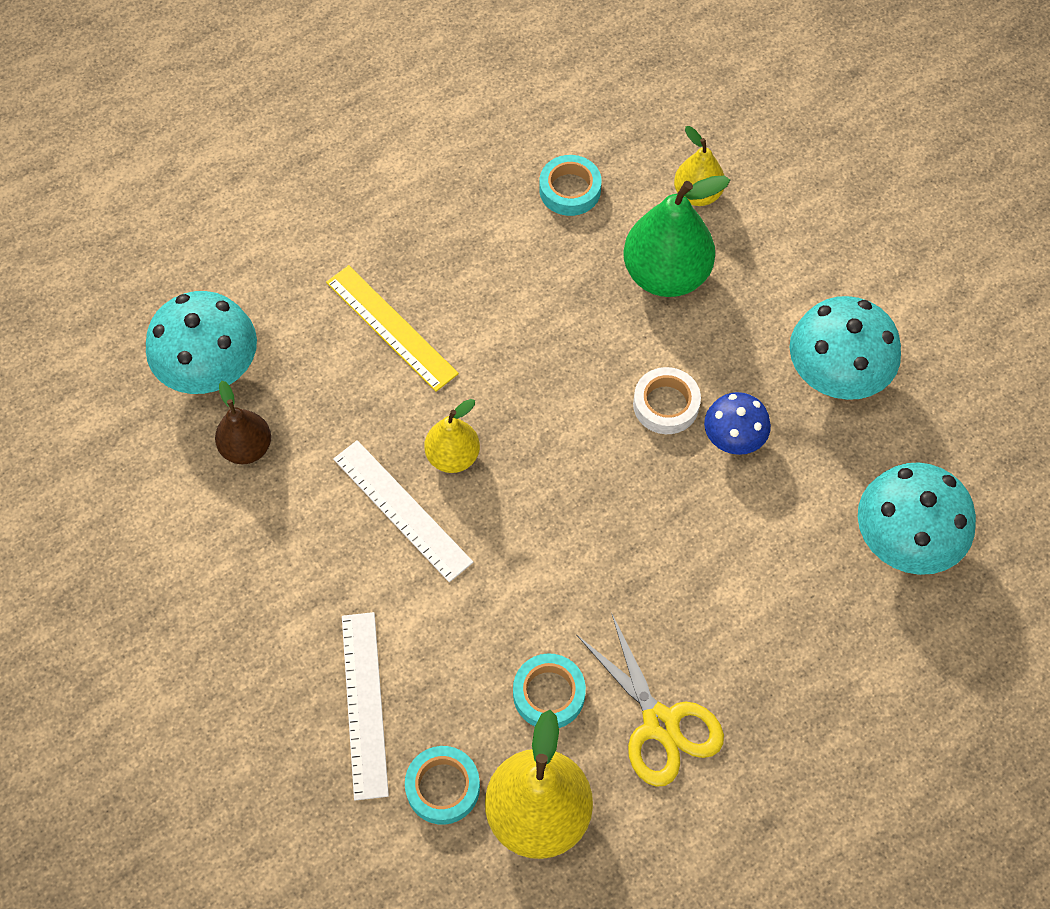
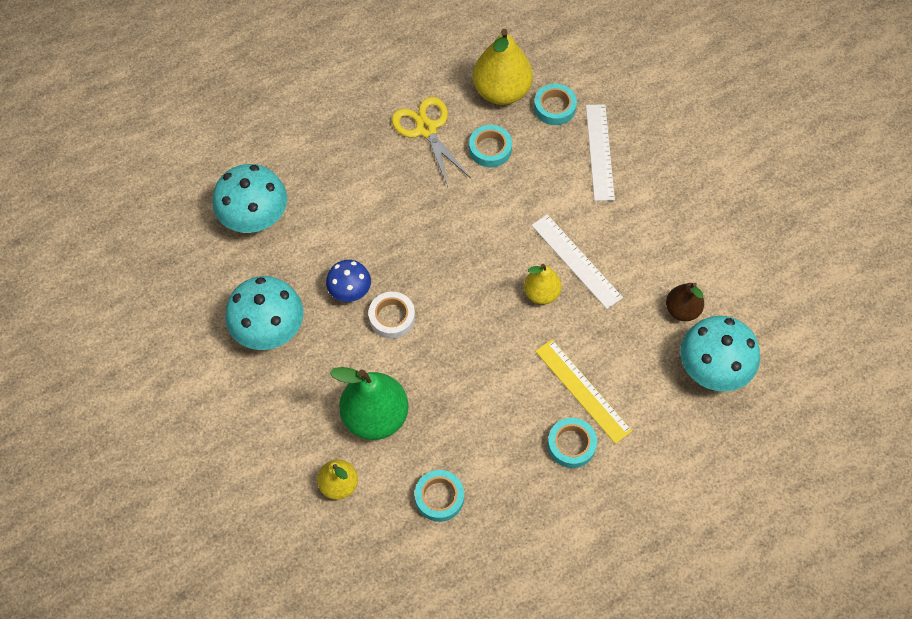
camera: 175 degrees left, 0 degrees up
(406, 261) = (571, 445): none -> turquoise tape

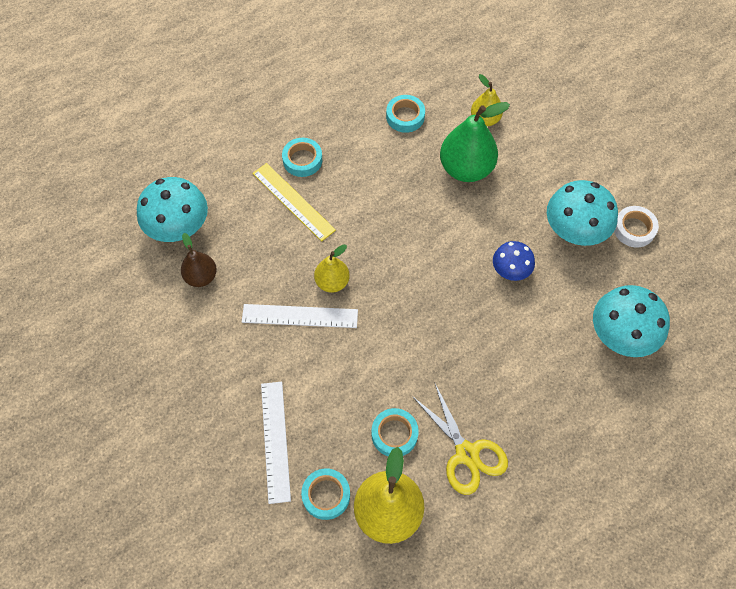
camera: 175 degrees right, 0 degrees up
(392, 317) = (467, 249): white tape -> white tape (634, 229)
(576, 261) = (300, 316): white ruler -> white ruler turned 45 degrees counterclockwise

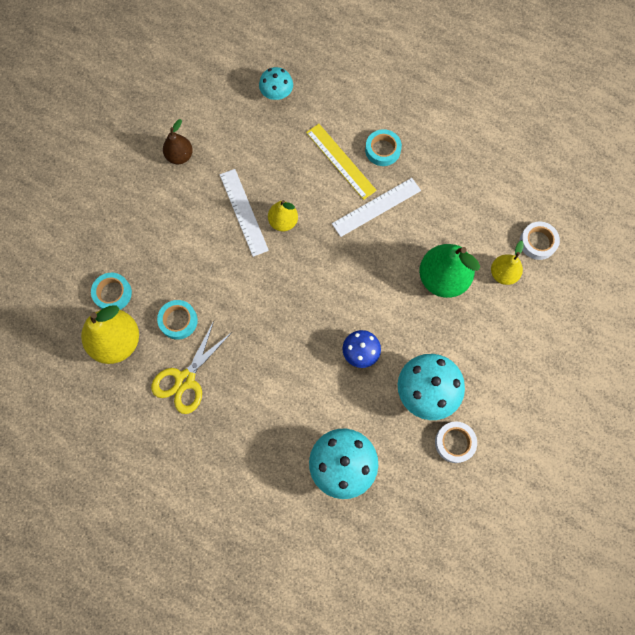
camera: 65 degrees right, 10 degrees up
(179, 227) = (277, 94): turquoise mushroom -> turquoise mushroom, size x0.59
(201, 277) = (243, 129): brown pear -> brown pear (180, 156)
(275, 441) = (138, 241): white ruler -> white ruler (376, 207)
(293, 201) = (340, 161): yellow ruler -> yellow ruler turned 60 degrees counterclockwise
(405, 116) = (469, 208): turquoise tape -> none
(467, 80) = (537, 242): none -> white tape

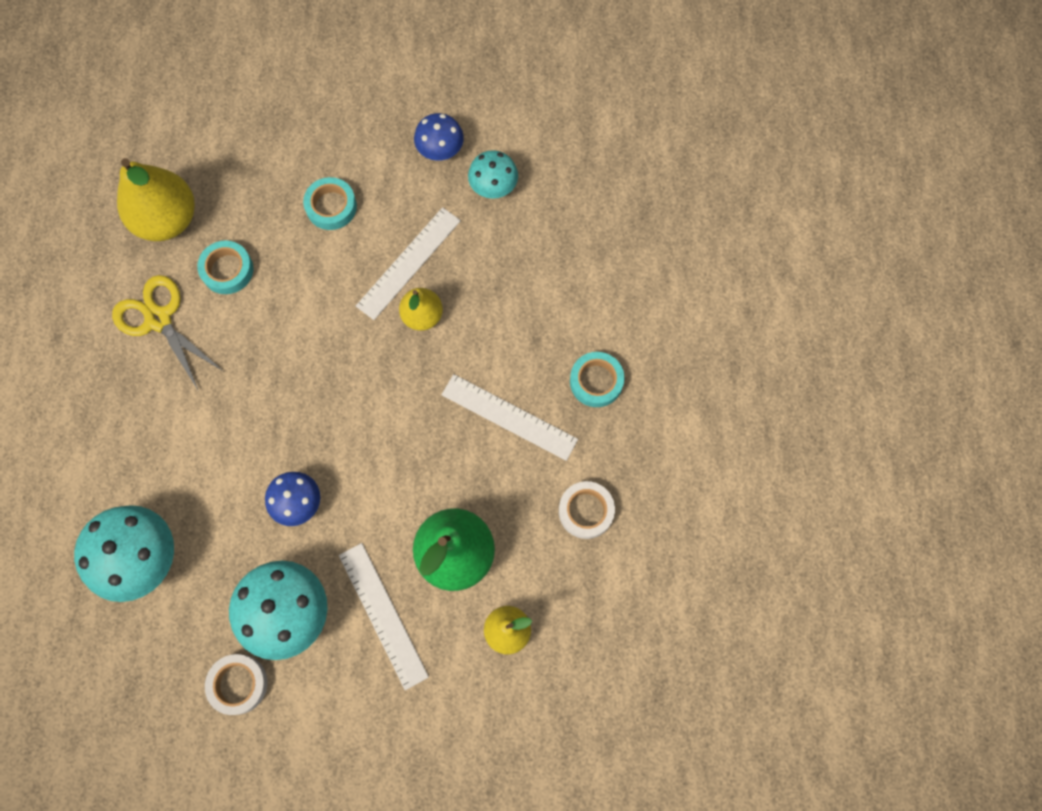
camera: 60 degrees right, 0 degrees up
(112, 293) = (223, 180): turquoise tape -> turquoise tape (331, 206)
(180, 156) = (440, 150): brown pear -> blue mushroom
(185, 380) = (158, 319): yellow scissors -> yellow scissors turned 45 degrees clockwise
(277, 94) = (595, 210): turquoise mushroom -> turquoise mushroom (493, 187)
(340, 161) = (548, 338): yellow ruler -> none
(457, 337) = (383, 615): none -> white ruler
(537, 242) = (581, 655): white tape -> white tape (586, 511)

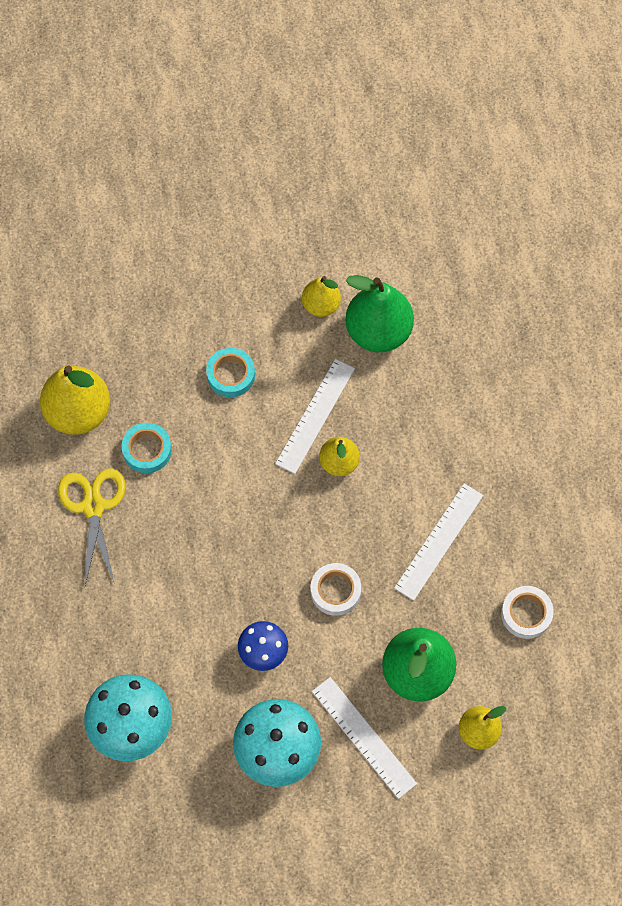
camera: 10 degrees left, 5 degrees down
(158, 319) = (93, 506): yellow scissors -> yellow scissors turned 45 degrees clockwise
(238, 684) = (247, 820): white tape -> white tape (335, 591)
(440, 150) = (321, 305): blue mushroom -> yellow pear
(493, 187) = (378, 332): turquoise mushroom -> green pear
(509, 417) = (439, 541): white ruler -> white ruler turned 75 degrees counterclockwise
(596, 381) = (511, 496): turquoise tape -> none

